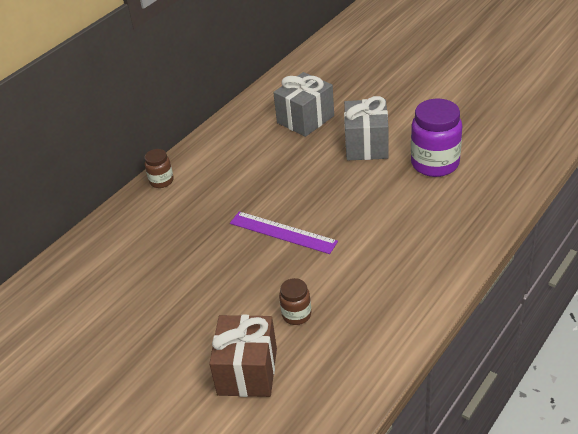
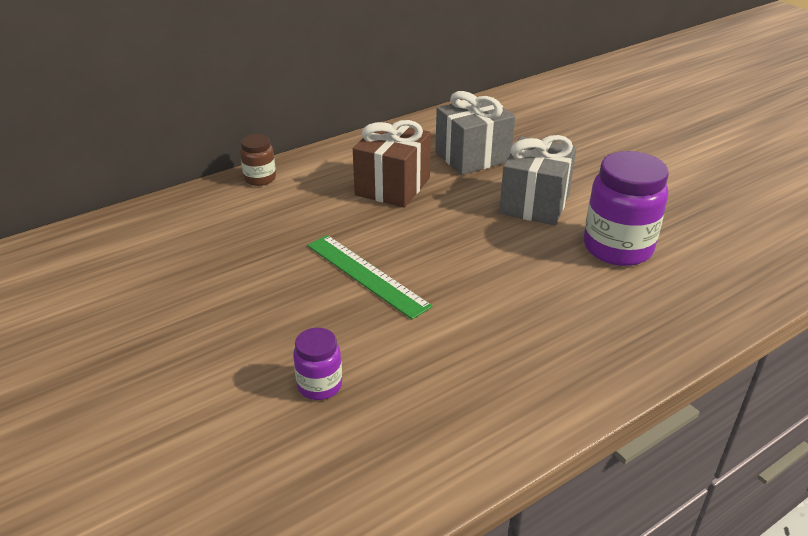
camera: 15 degrees right, 5 degrees down
(247, 371) = (204, 442): brown gift -> brown gift (392, 186)
(282, 232) = (366, 275): purple ruler -> green ruler
(296, 315) = (319, 385): brown jar -> purple jar

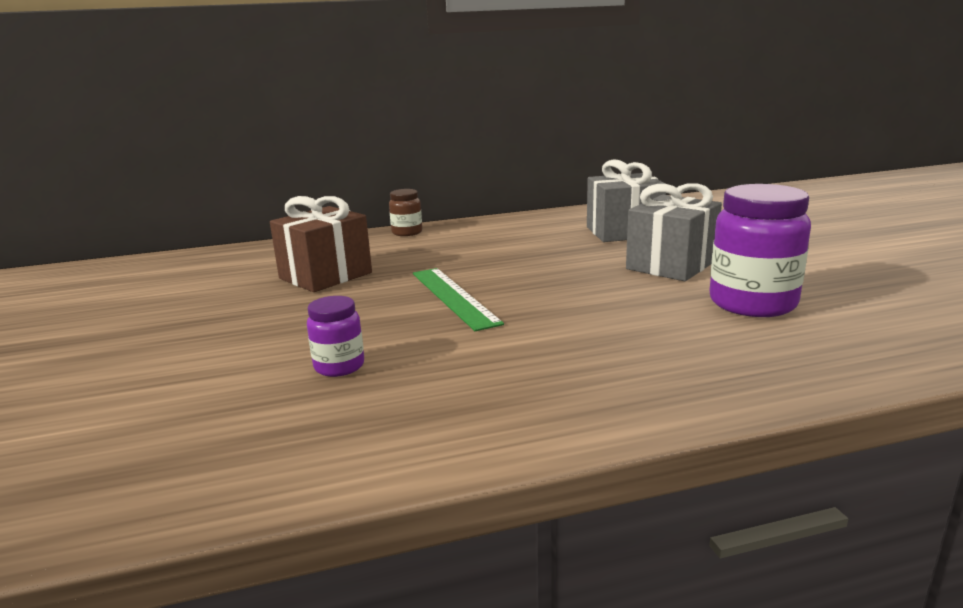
camera: 20 degrees right, 15 degrees down
(392, 186) = (527, 245): brown gift -> brown gift (325, 275)

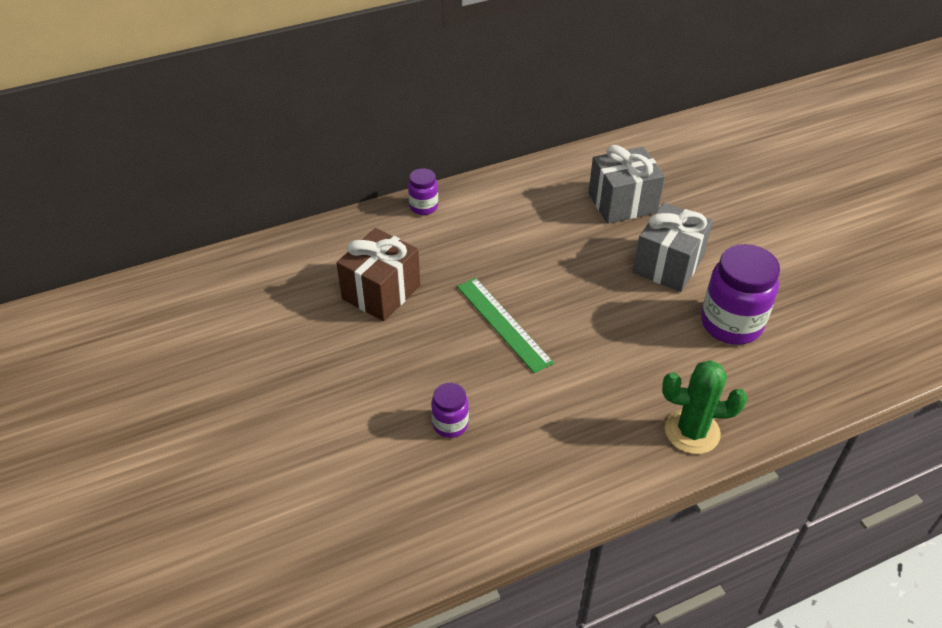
camera: 10 degrees left, 25 degrees up
(407, 232) = (423, 207): brown jar -> purple jar
(690, 387) = (692, 432): none -> green cactus

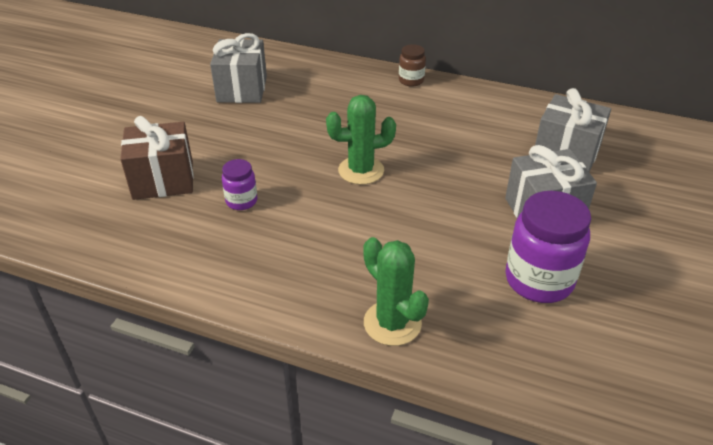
camera: 45 degrees right, 5 degrees down
(282, 315) = (242, 89): none -> grey gift
(381, 292) = (313, 110): brown gift -> brown gift (163, 180)
(423, 207) = (411, 80): purple jar -> brown jar
(503, 324) = (361, 170): green ruler -> green cactus

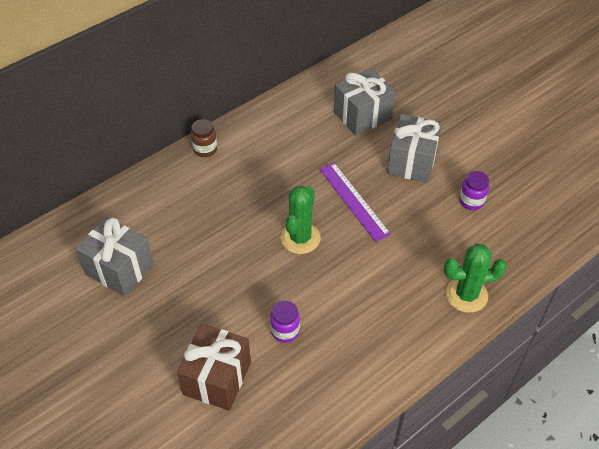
camera: 60 degrees left, 10 degrees up
(443, 188) = (353, 201): none -> purple ruler
(539, 280) = (471, 201): purple jar -> purple jar, size x0.52

